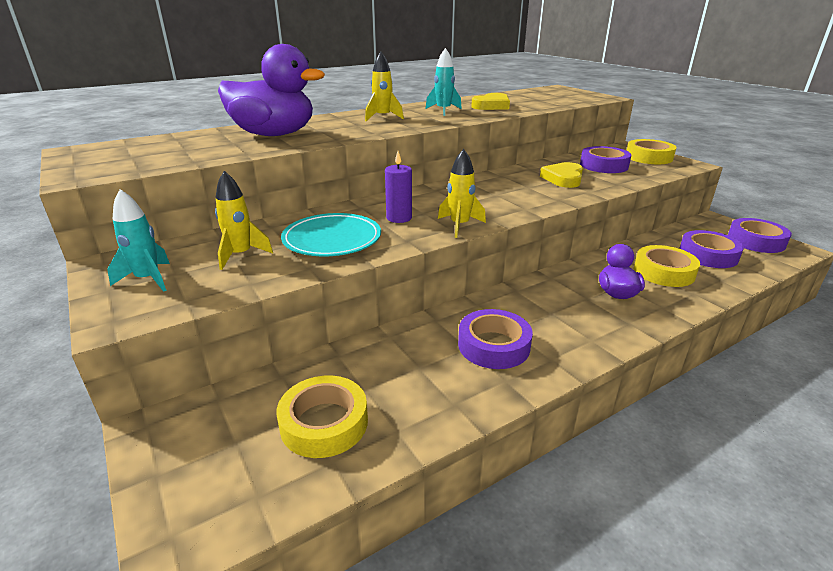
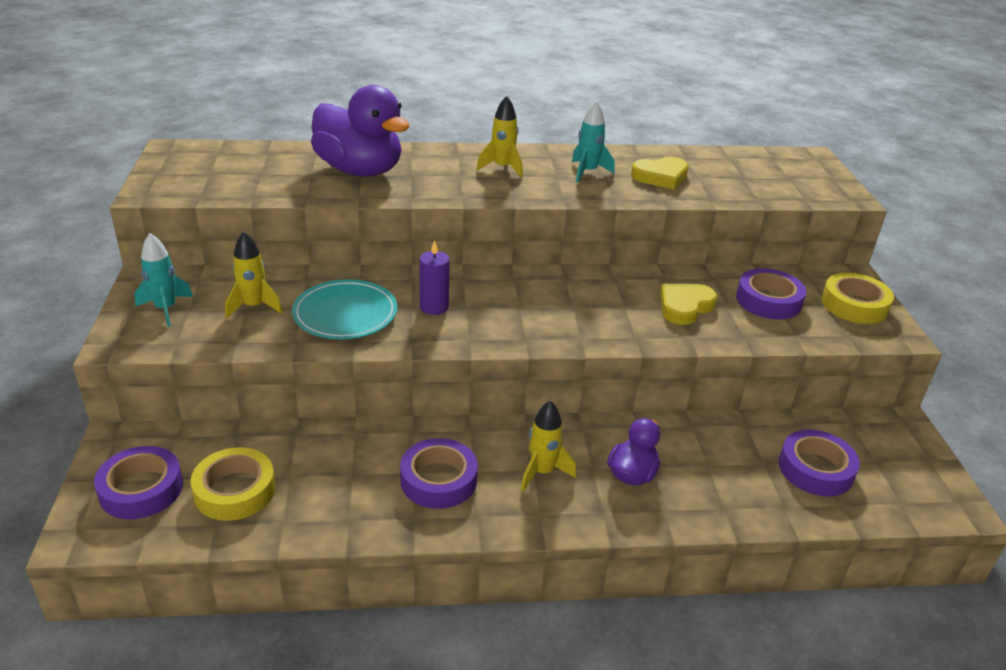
camera: 25 degrees right, 5 degrees up
(459, 226) = (483, 338): yellow rocket -> yellow rocket (542, 472)
(663, 272) = (724, 470): yellow tape -> none
(756, 241) = (915, 474): purple tape -> purple tape (141, 489)

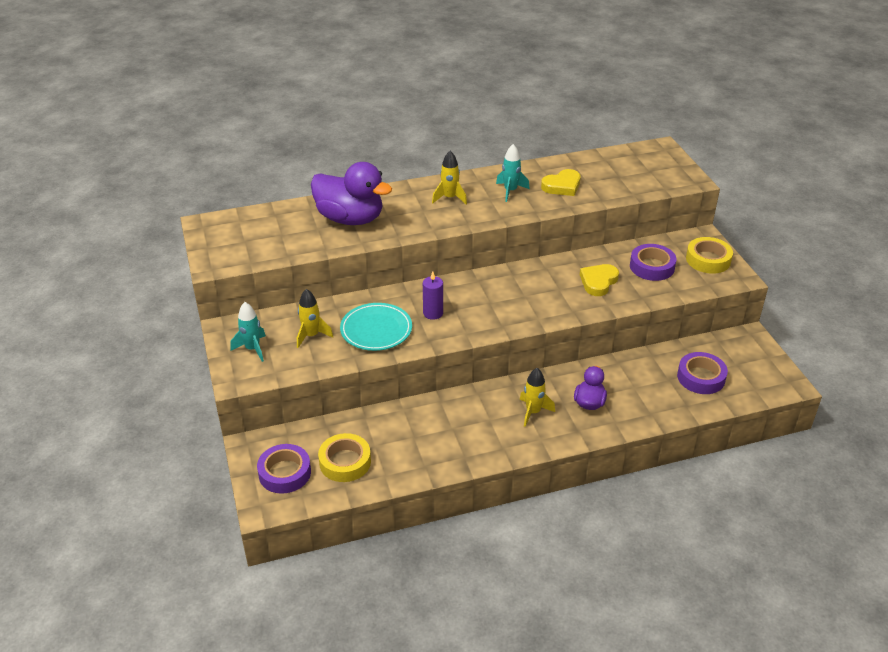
camera: 10 degrees left, 5 degrees up
(438, 480) = (470, 430): purple tape -> none

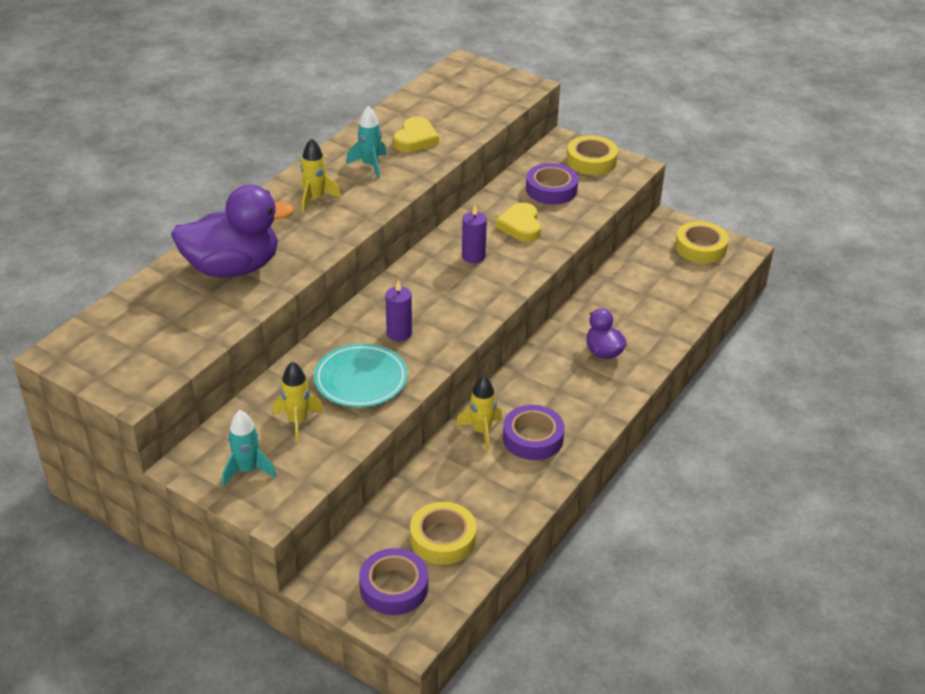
camera: 40 degrees left, 0 degrees up
(533, 412) = (564, 387): yellow rocket -> yellow rocket (481, 431)
(540, 287) = (473, 256): none -> purple candle
(701, 377) = (669, 279): purple tape -> purple tape (533, 438)
(755, 367) = (700, 248): none -> yellow tape

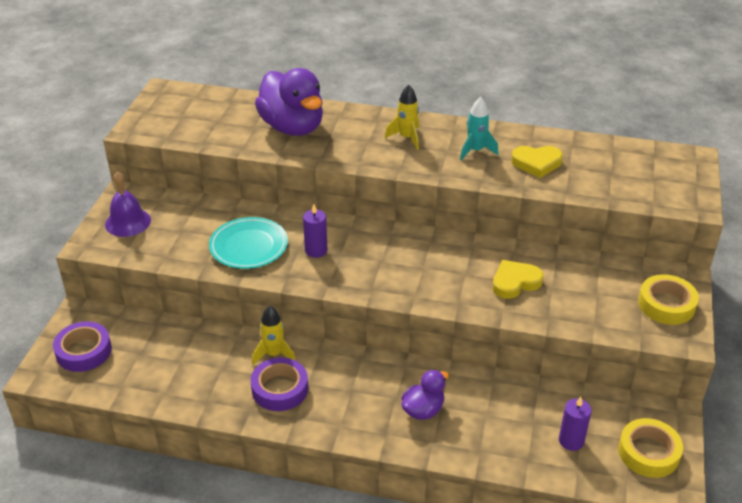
camera: 70 degrees right, 0 degrees up
(247, 470) = (128, 222): turquoise rocket -> purple bell
(298, 421) = (187, 229): yellow rocket -> none
(443, 538) = (141, 364): yellow tape -> none
(473, 256) = (447, 264): purple candle -> purple candle (571, 441)
(551, 189) = (591, 288): purple tape -> none

